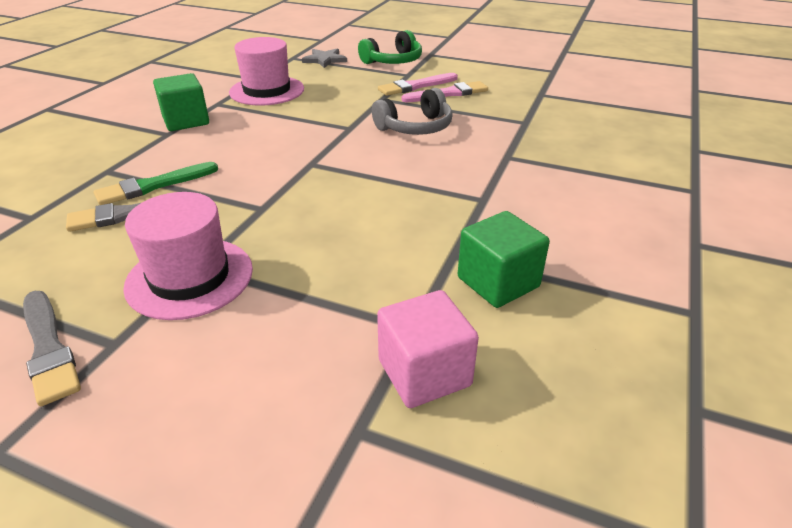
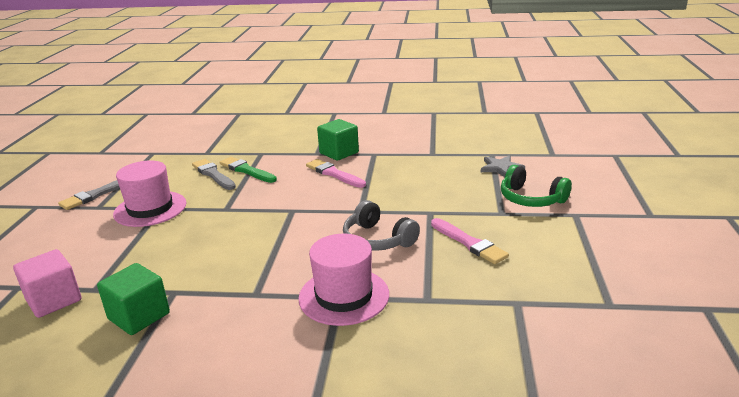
camera: 75 degrees right, 10 degrees down
(267, 91) = (410, 163): pink hat -> pink hat (344, 296)
(416, 86) = (474, 223): pink brush -> pink brush (334, 174)

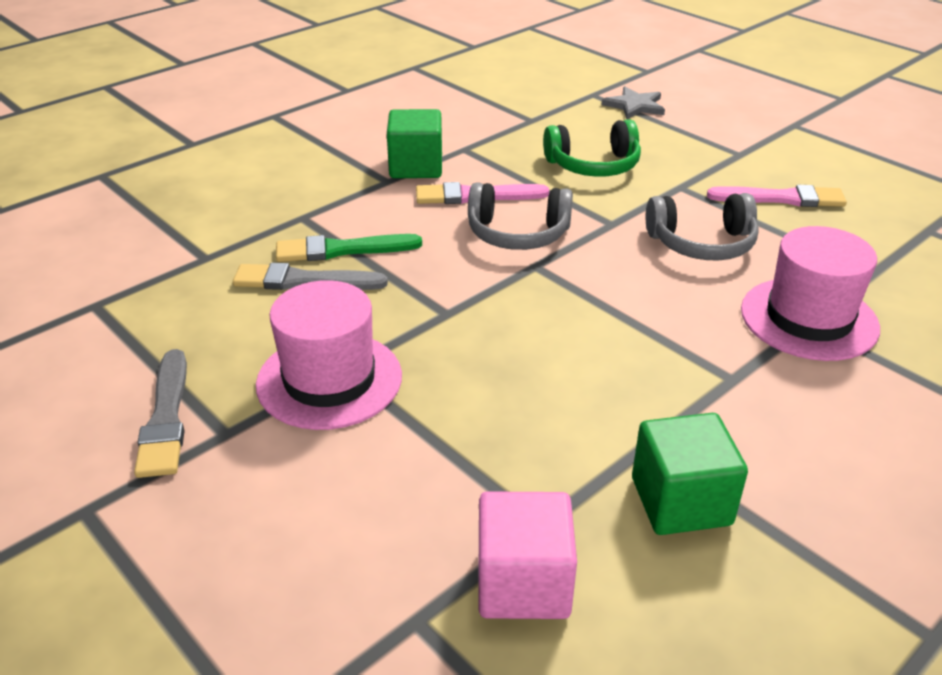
camera: 50 degrees left, 10 degrees up
(314, 195) = (517, 233): none -> grey headphones
(531, 199) = (731, 127): green headphones -> green headphones (593, 165)

